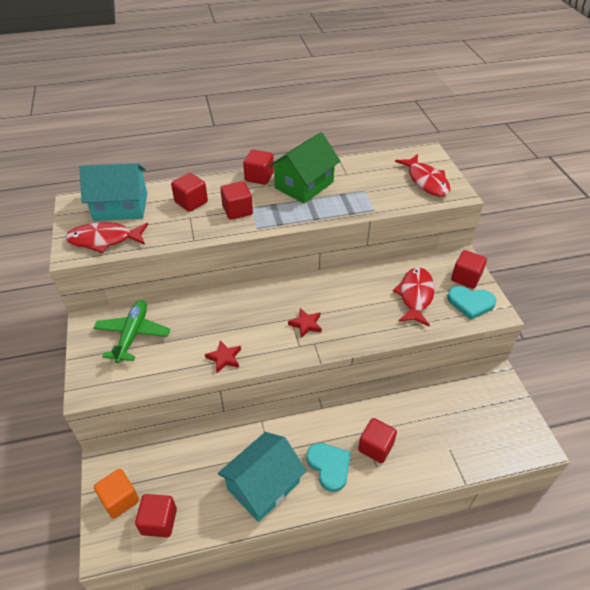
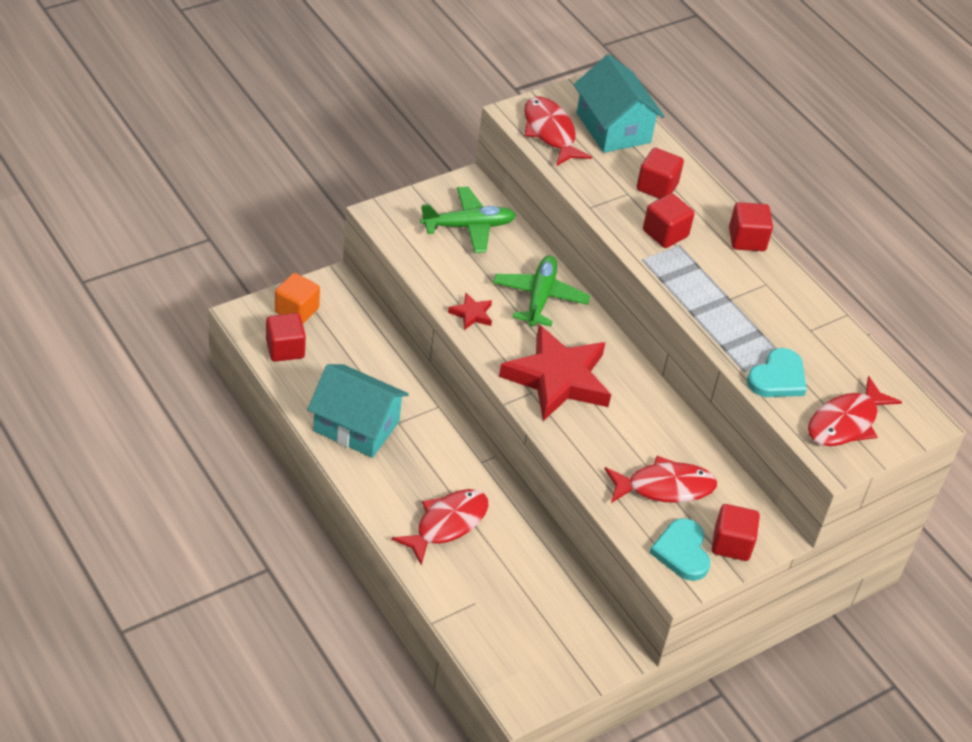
camera: 65 degrees right, 0 degrees up
(224, 312) = (540, 297): none -> green plane
(304, 185) = (756, 288): green house -> none
(306, 324) = (558, 379): red star -> red star, size x2.41
(329, 466) = (403, 482): turquoise heart -> turquoise heart (777, 378)
(375, 447) = (447, 524): red cube -> red fish

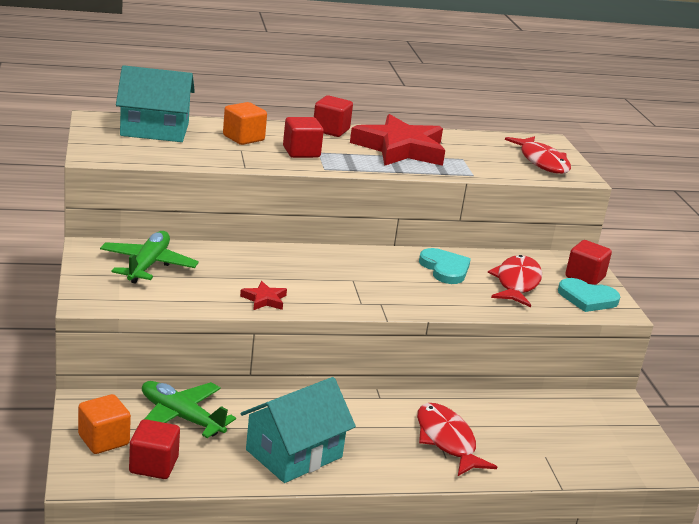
camera: 65 degrees left, 20 degrees down
(540, 297) = (267, 263): green plane -> green plane (181, 417)
(550, 132) = (134, 152): red fish -> none
(558, 379) = (372, 287): red star -> red star (400, 149)
(657, 187) = (243, 138): red cube -> orange cube
(777, 378) = (486, 167): turquoise heart -> turquoise heart (445, 269)

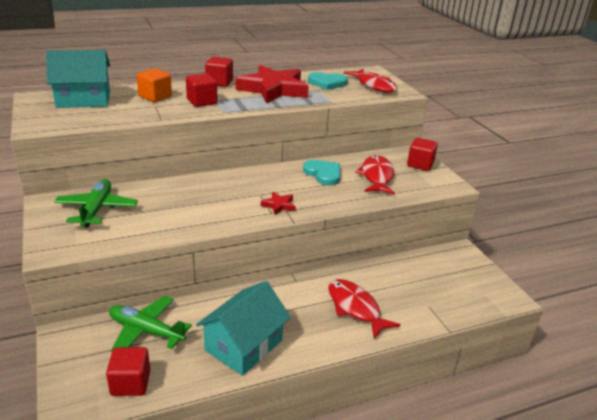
camera: 10 degrees left, 5 degrees up
(103, 440) = (84, 367): orange cube -> none
(264, 299) = (196, 223): red star -> red star (279, 205)
(587, 298) = (428, 180): turquoise heart -> turquoise heart (327, 83)

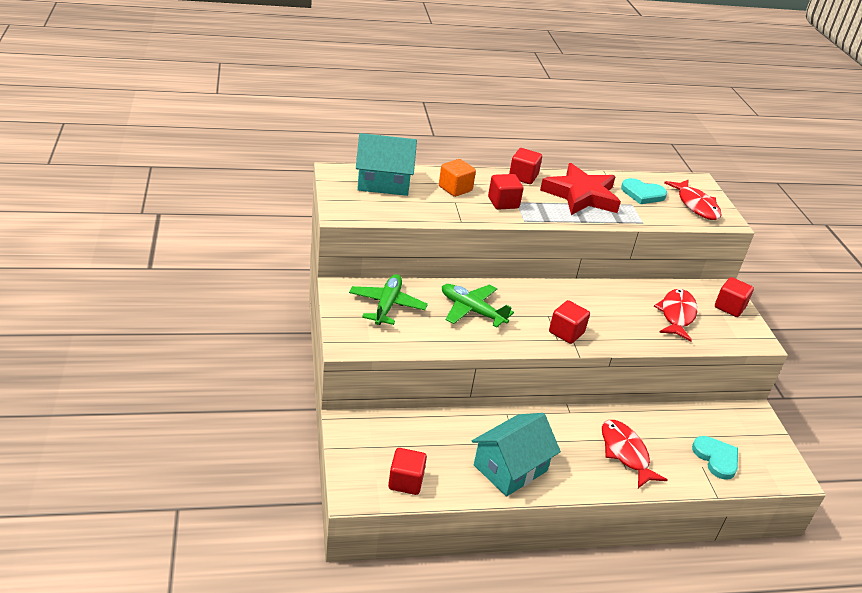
camera: 10 degrees right, 5 degrees up
(146, 331) = (420, 435): green plane -> green plane (471, 310)
(279, 205) = (566, 332): red star -> red cube
(323, 174) = (619, 302): turquoise heart -> turquoise heart (716, 458)

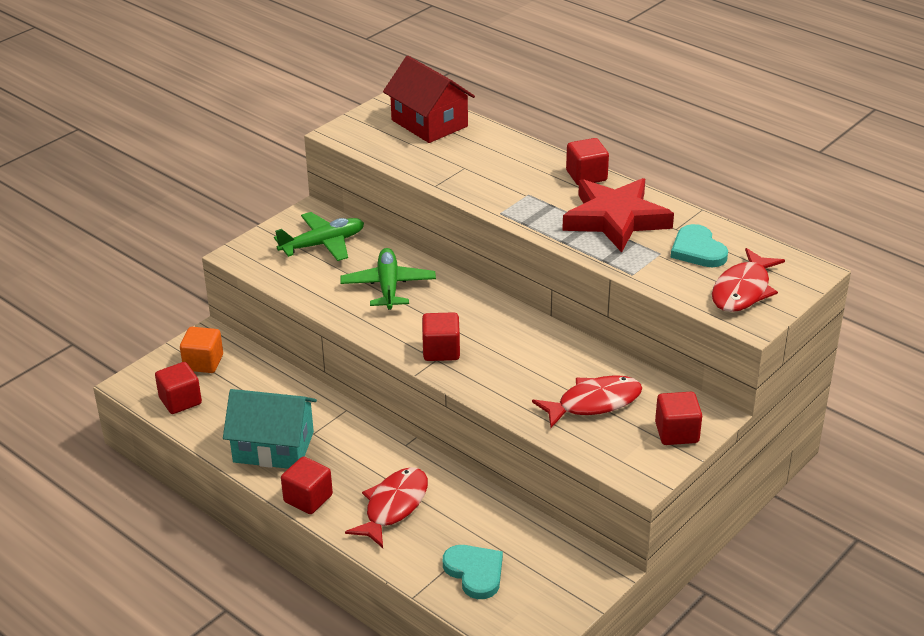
camera: 55 degrees right, 0 degrees up
(383, 182) = (429, 123): turquoise house -> red house
(455, 189) = (488, 157): orange cube -> orange cube (203, 363)
(503, 203) = (512, 189): red cube -> red cube (308, 499)
(716, 458) = (475, 572): turquoise heart -> turquoise heart turned 60 degrees counterclockwise

